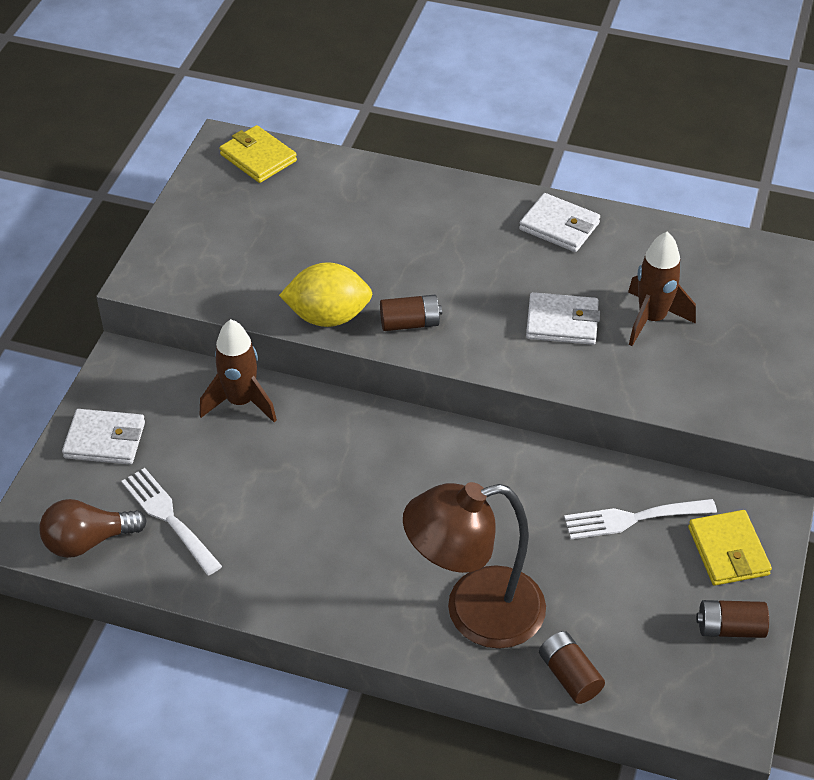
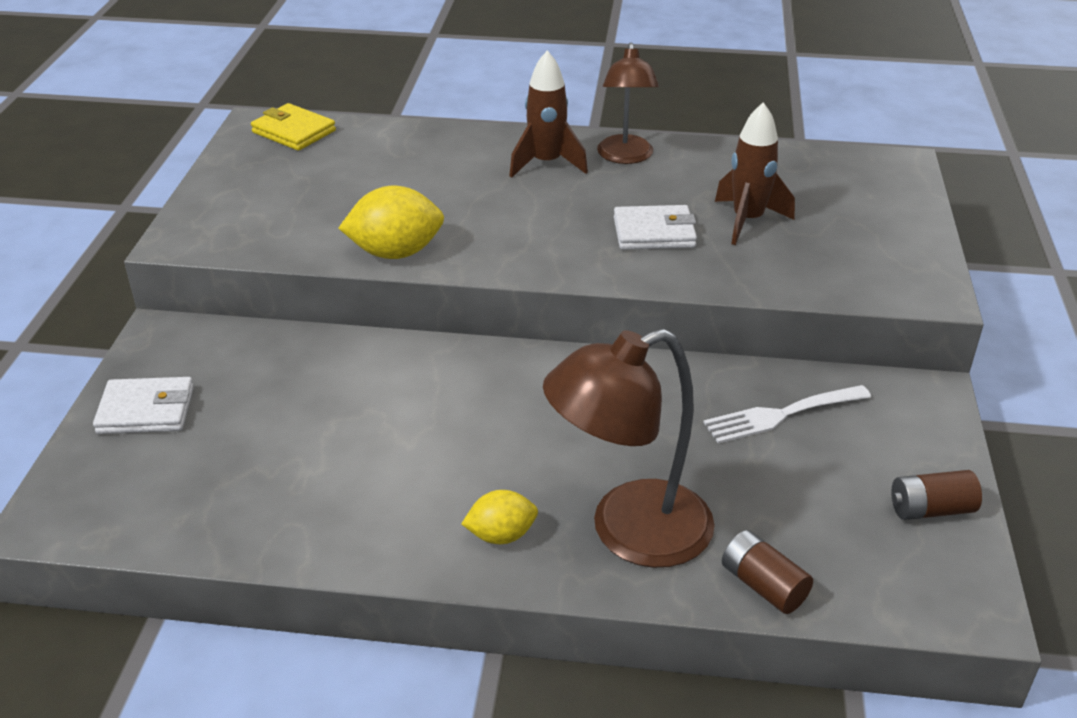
camera: 10 degrees left, 10 degrees down
(88, 541) = (133, 517): brown light bulb -> none
(168, 517) = (233, 480): white fork -> none
(241, 402) = (305, 356): brown rocket -> brown rocket (546, 164)
(372, 600) = (501, 535): none -> yellow lemon
(410, 323) = (489, 249): brown battery -> none
(559, 226) = (625, 157): white wallet -> brown lamp
(728, 551) = (897, 433): yellow wallet -> none

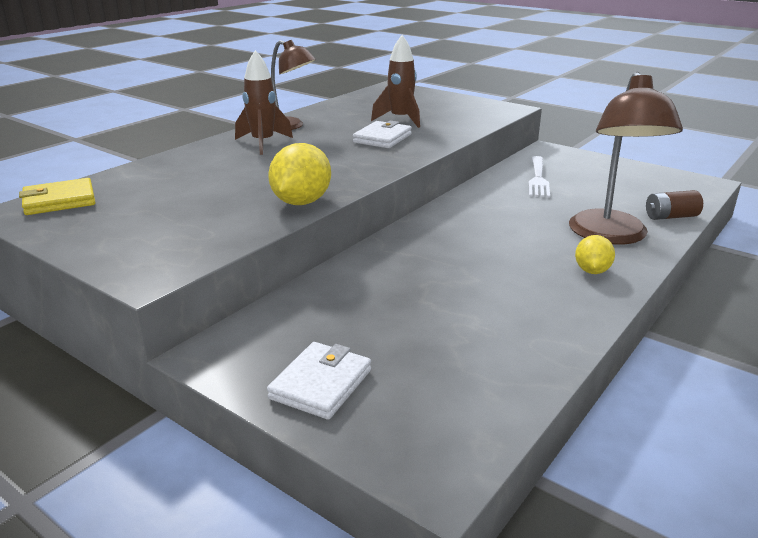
camera: 60 degrees left, 10 degrees down
(930, 509) = (632, 171): brown battery -> none

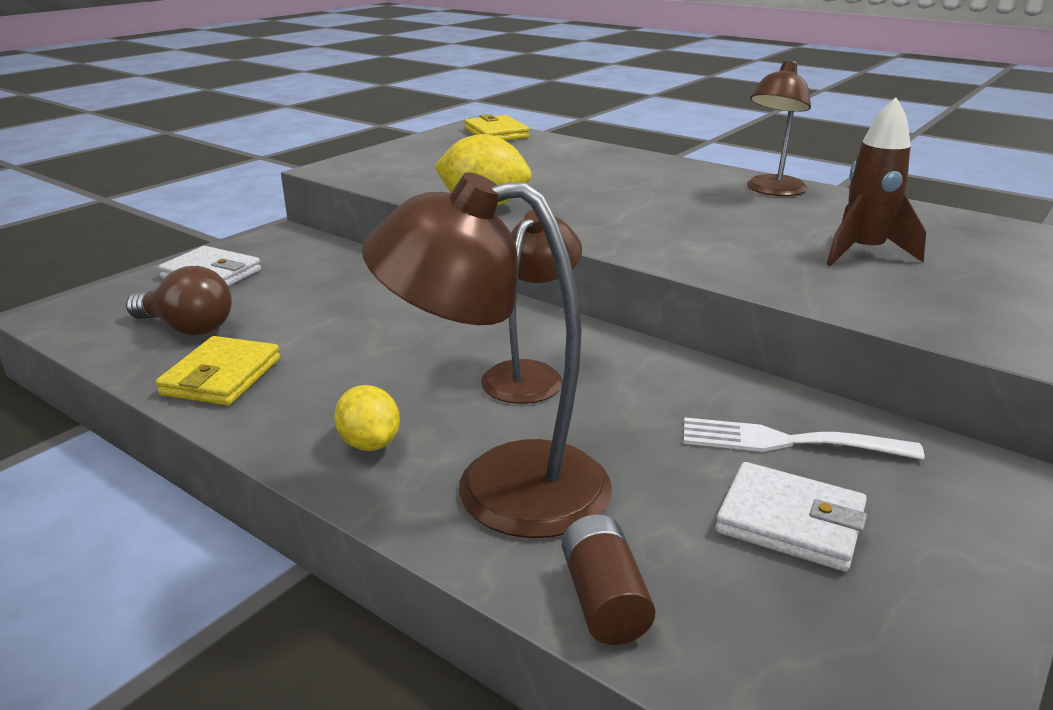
camera: 90 degrees right, 0 degrees up
(263, 143) = (687, 182): brown rocket -> none
(382, 138) = (746, 240): white wallet -> white wallet (790, 522)
(454, 372) = (187, 328): none -> brown light bulb
(494, 229) = (530, 374): none -> brown lamp
(535, 336) = (222, 376): none -> yellow wallet
(592, 271) = (370, 443): yellow lemon -> yellow lemon turned 45 degrees clockwise

